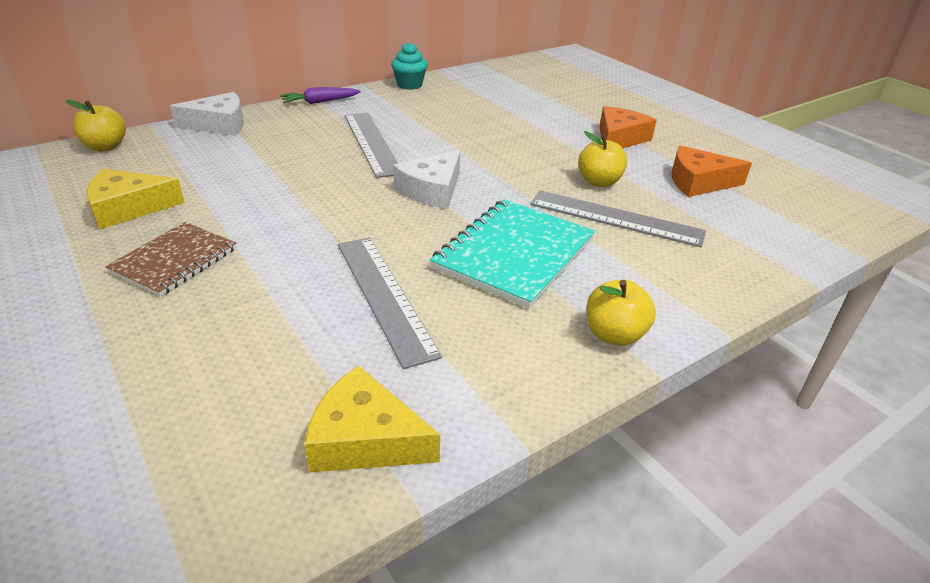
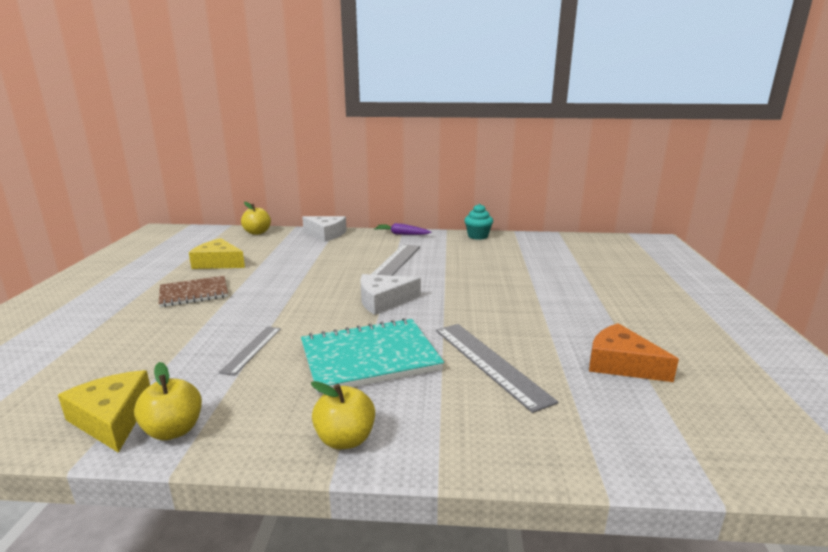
camera: 40 degrees right, 15 degrees down
(384, 296) = (252, 349): grey ruler -> grey ruler, size x0.58
(599, 182) = (520, 334): yellow apple -> yellow apple (174, 430)
(619, 138) = (595, 309): orange cheese -> none

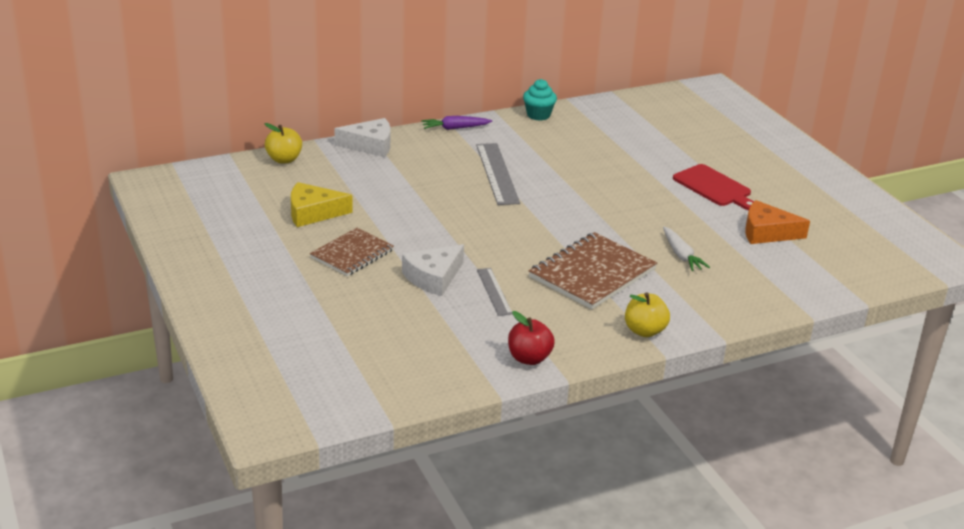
camera: 30 degrees left, 10 degrees up
(112, 418) = (474, 364): yellow cheese -> none
(174, 430) = (529, 358): yellow apple -> red apple
(369, 357) = (592, 273): turquoise notebook -> brown notebook
(383, 301) = (540, 219): white cheese -> white cheese (433, 277)
(490, 363) = (681, 255): grey ruler -> white carrot
(591, 309) = (714, 187): none -> red cutting board

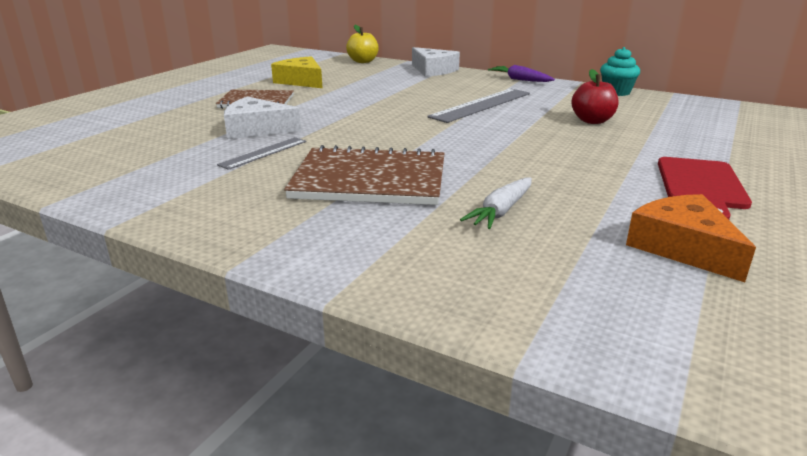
camera: 55 degrees right, 5 degrees down
(529, 358) = (140, 198): red apple -> red apple (592, 121)
(644, 331) = (276, 240): yellow apple -> none

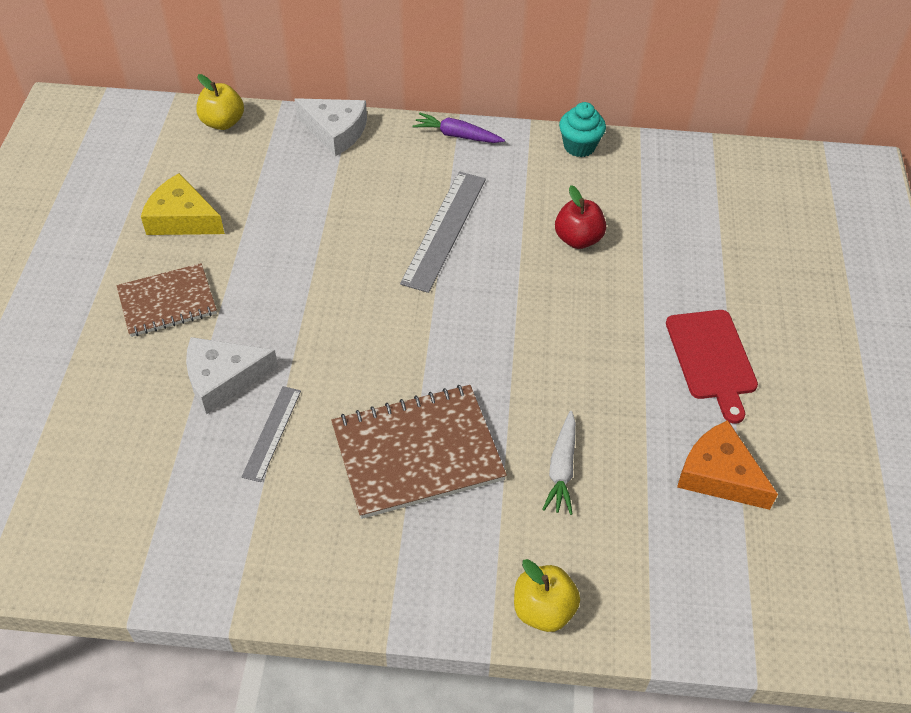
camera: 25 degrees left, 25 degrees up
(413, 286) = (543, 610): none -> yellow apple

